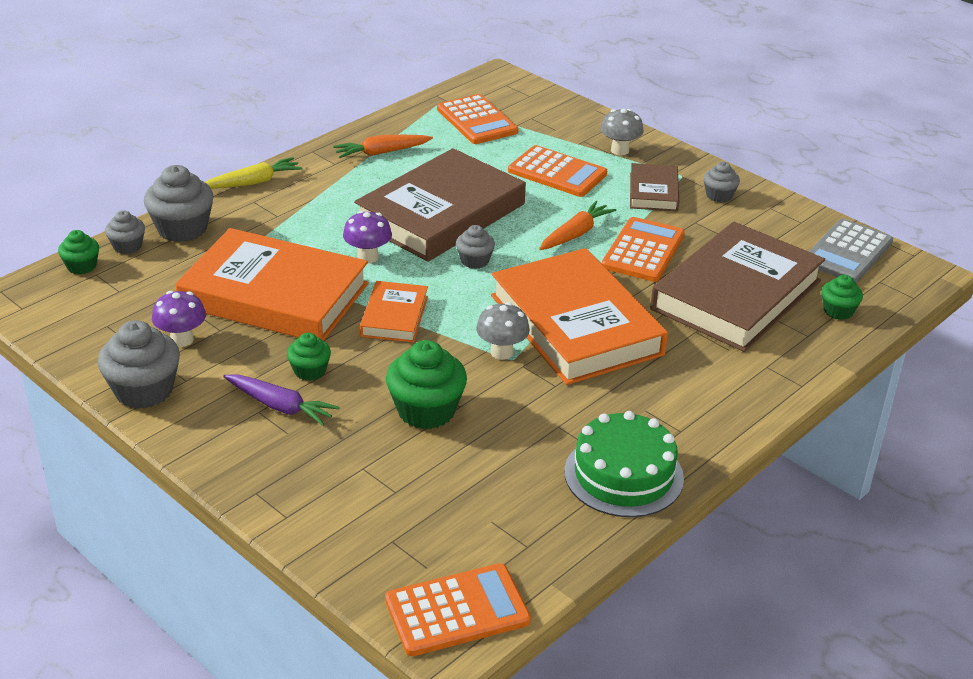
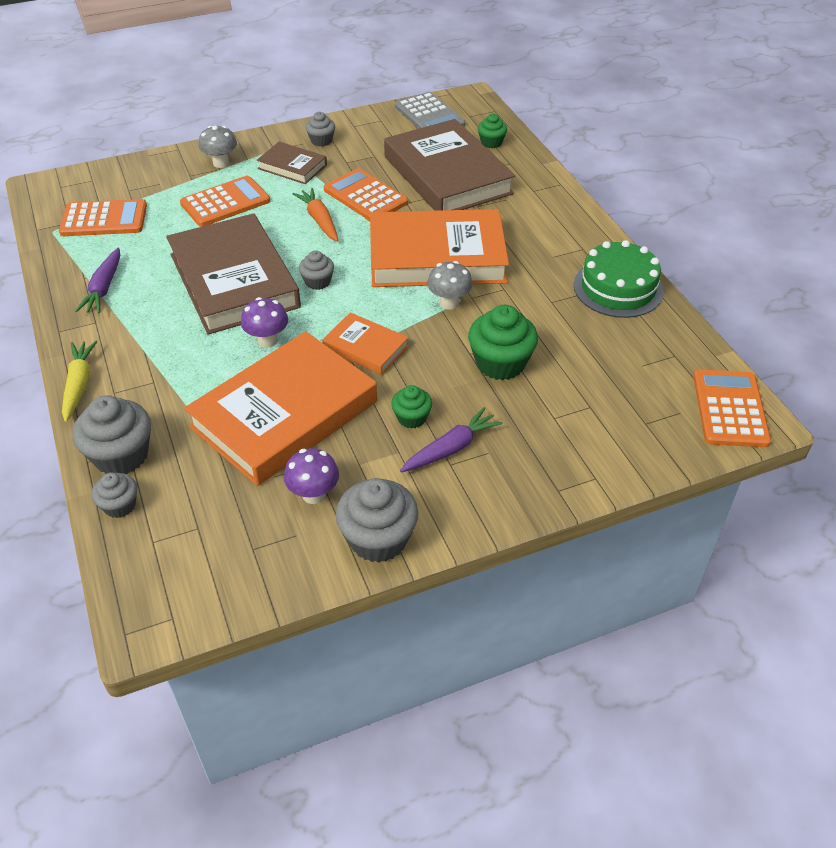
camera: 65 degrees left, 10 degrees up
(81, 266) = (129, 551): green cupcake -> none
(382, 152) = (104, 288): orange carrot -> purple carrot

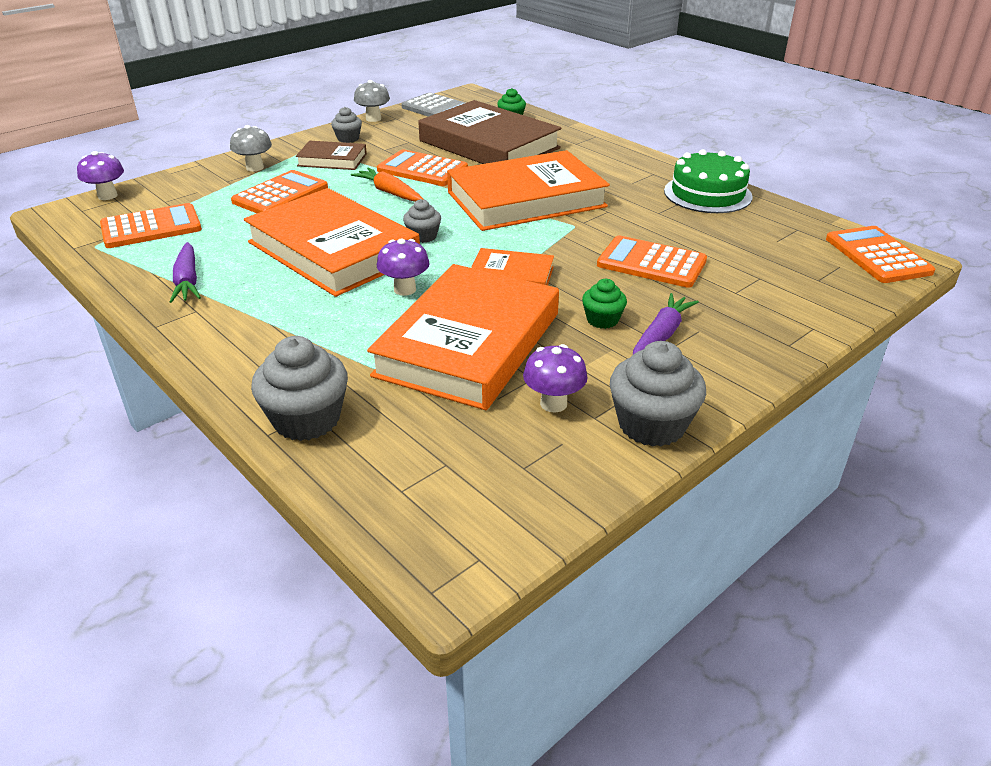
camera: 20 degrees left, 10 degrees down
(79, 385) = (211, 367): yellow carrot -> none
(87, 173) = (107, 196): none -> purple mushroom
(120, 505) = (337, 466): grey cupcake -> none
(234, 280) = (333, 250): brown book -> orange book
(449, 303) = (565, 229): grey mushroom -> grey mushroom (373, 119)
(500, 363) = (651, 263): green cupcake -> orange calculator

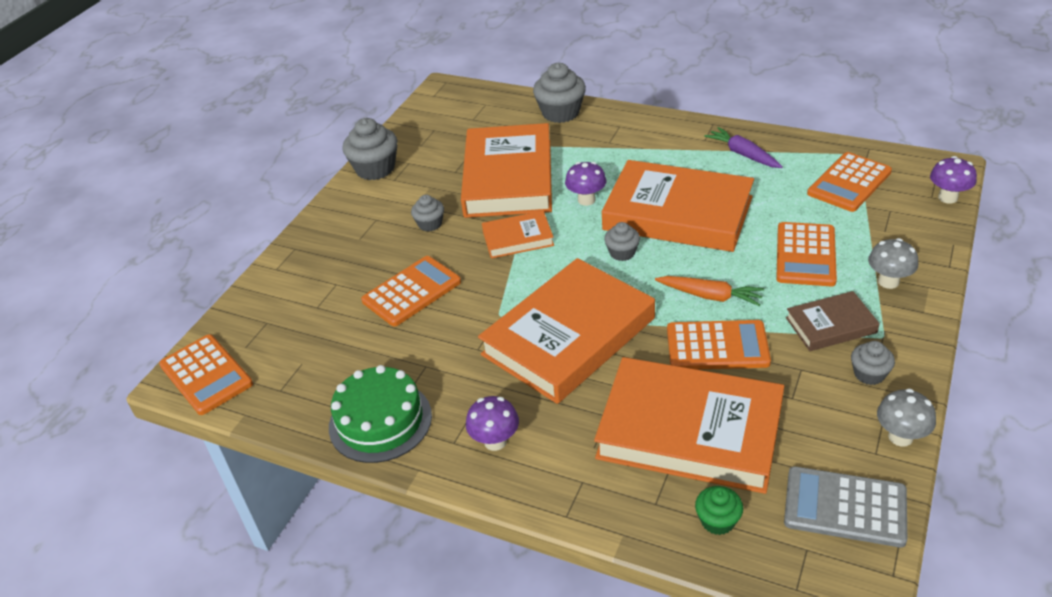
camera: 160 degrees right, 5 degrees up
(489, 144) = (690, 431): brown book -> orange book
(553, 403) = (435, 162): purple mushroom -> purple mushroom (495, 441)
(602, 320) = (430, 224): green cupcake -> grey cupcake
(651, 263) = (411, 291): orange calculator -> orange calculator turned 45 degrees counterclockwise
(661, 335) = (385, 226): purple carrot -> none

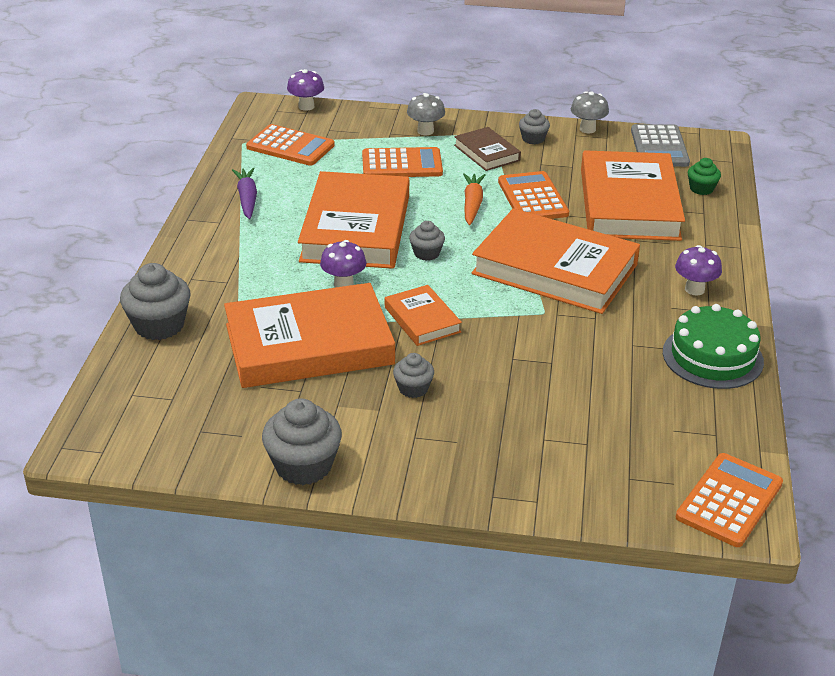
camera: 110 degrees left, 5 degrees down
(411, 291) = (533, 376): orange calculator -> none
(743, 154) = (247, 199): purple carrot -> purple carrot turned 135 degrees clockwise

